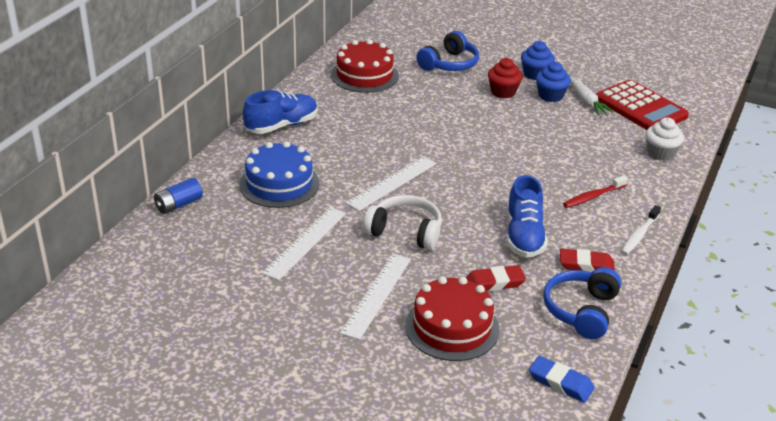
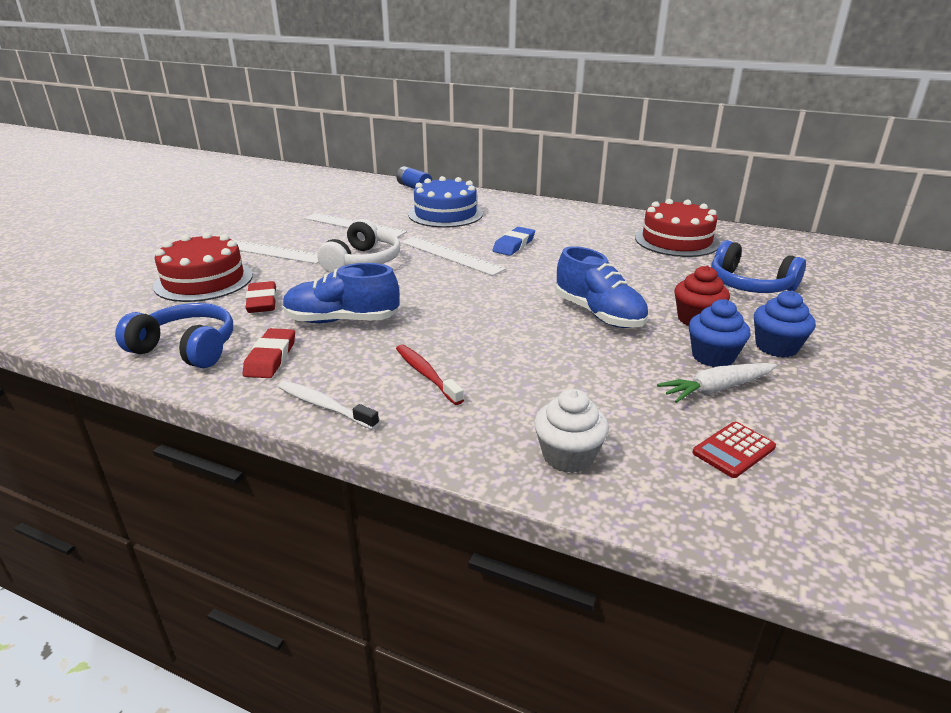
camera: 90 degrees right, 5 degrees down
(282, 126) = (546, 211): blue shoe -> blue shoe (599, 314)
(560, 382) = (83, 329): blue eraser -> blue eraser (514, 245)
(640, 108) = (733, 450): red calculator -> red calculator, size x0.46

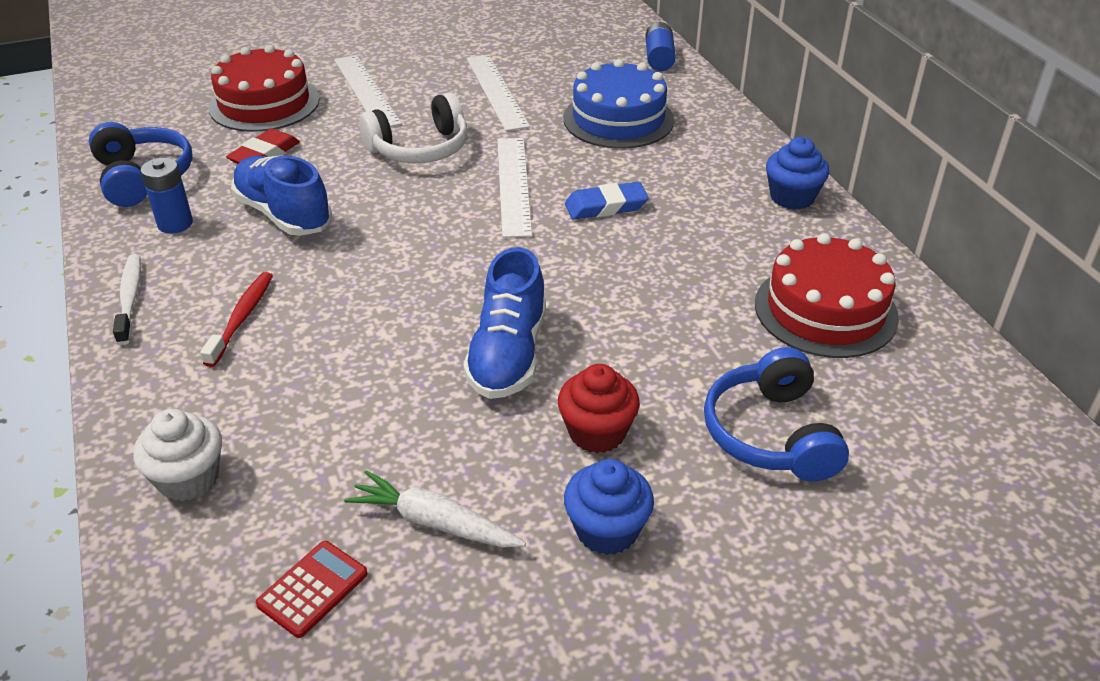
camera: 45 degrees right, 10 degrees up
(271, 358) = (175, 224): red eraser -> blue battery
(713, 357) = (511, 487): blue cupcake -> blue cupcake (792, 197)
(733, 450) = (312, 589): red calculator -> red calculator turned 120 degrees clockwise

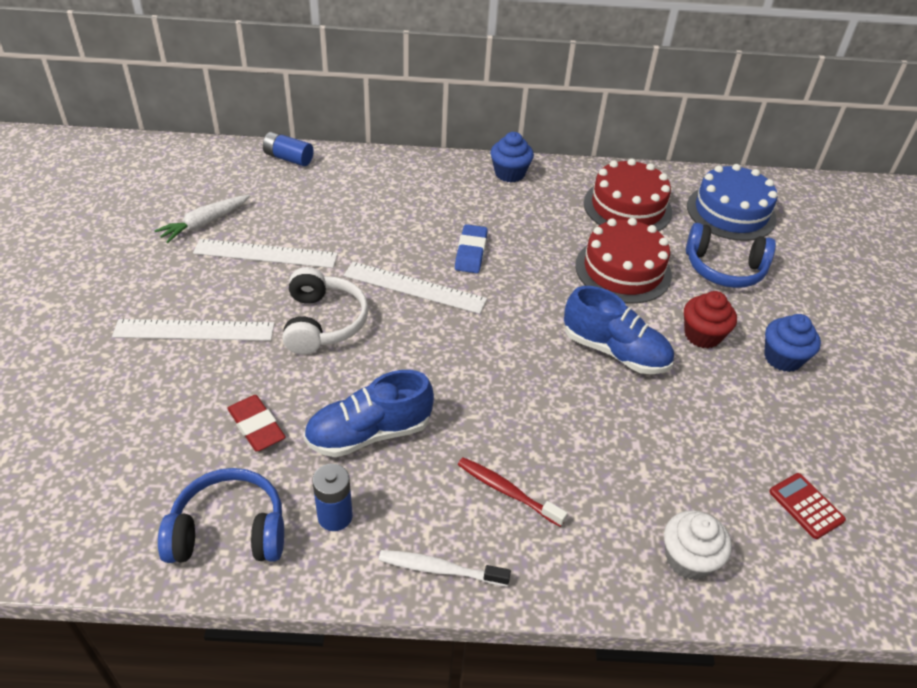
camera: 70 degrees left, 5 degrees up
(264, 103) = (155, 407): red cake -> red cake (623, 270)
(434, 522) = (761, 432): white carrot -> white carrot (204, 224)
(618, 119) = (360, 207): blue cake -> blue cake (731, 212)

